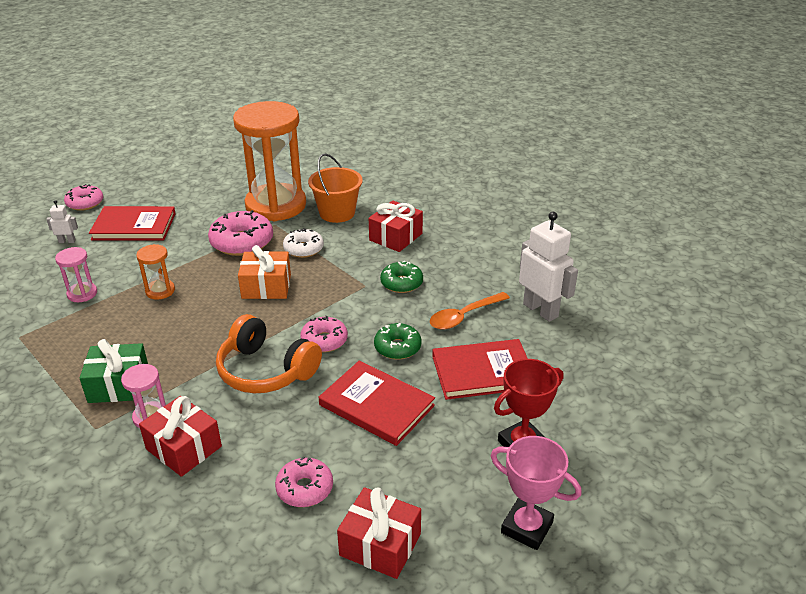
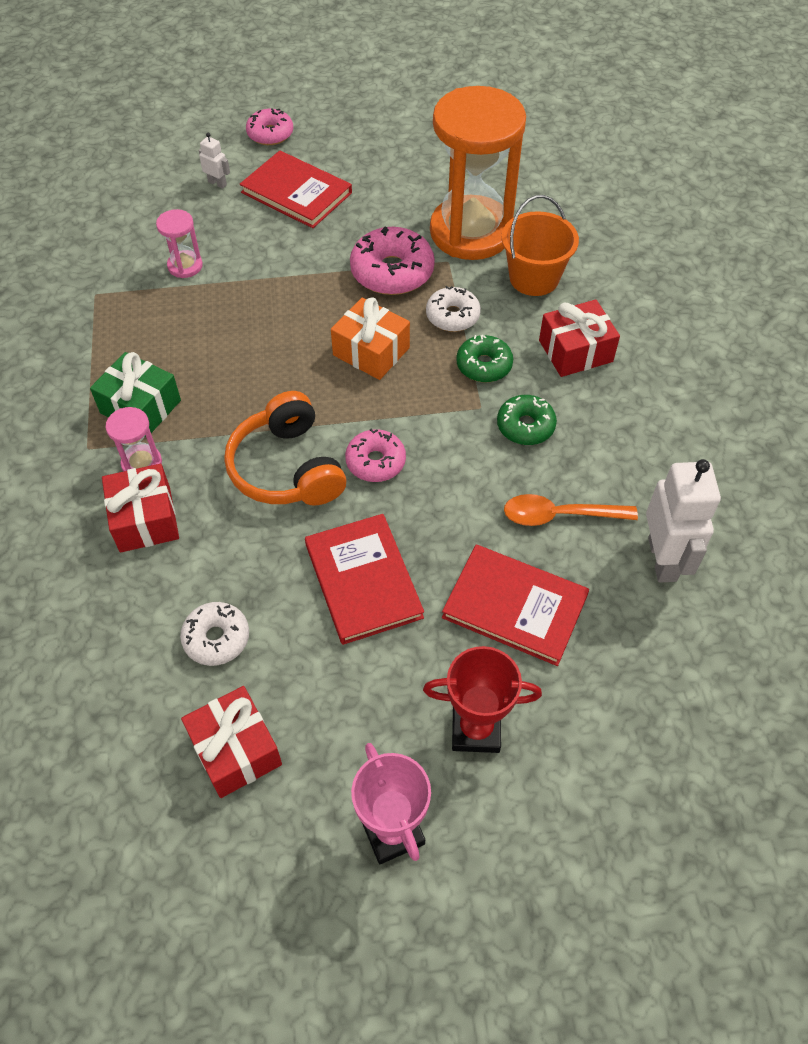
camera: 35 degrees right, 20 degrees up
(160, 291) = (260, 301): orange hourglass -> none
(305, 488) = (216, 638): pink donut -> white donut
(397, 347) = (446, 516): green donut -> green donut (484, 365)

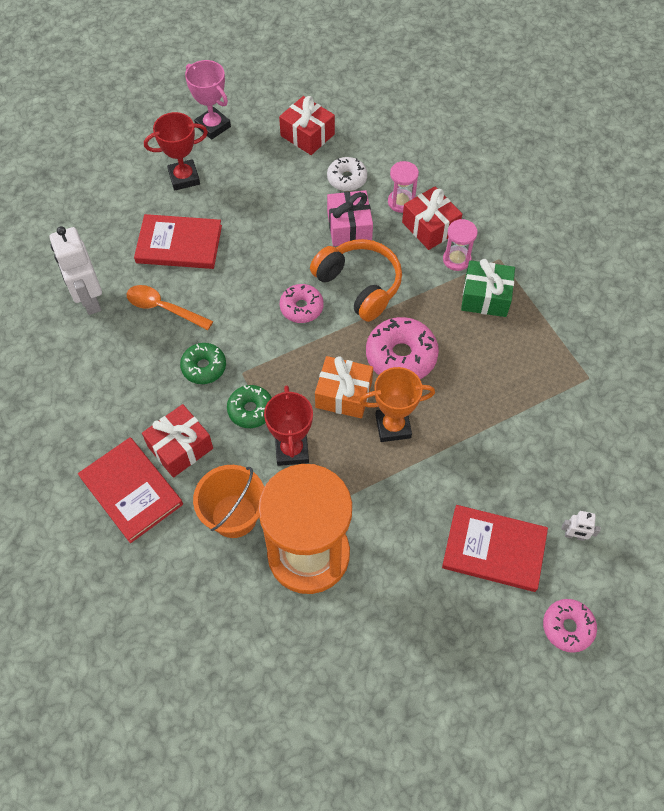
camera: 160 degrees right, 5 degrees up
(185, 266) = (538, 428): pink hourglass -> pink hourglass (401, 202)
(256, 555) = (349, 227): none -> pink gift
(333, 308) = (393, 426): none -> orange trophy
(363, 580) = (277, 232): red book -> red book (131, 491)
(392, 272) = (361, 481): pink donut -> pink donut (401, 356)
(452, 316) = (292, 450): white donut -> red trophy
(560, 515) = (163, 308): orange spoon -> orange spoon turned 135 degrees counterclockwise

